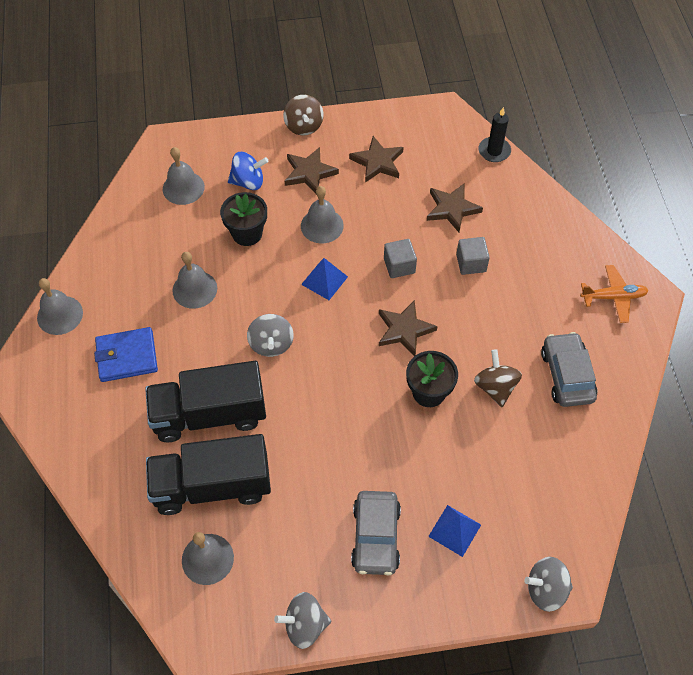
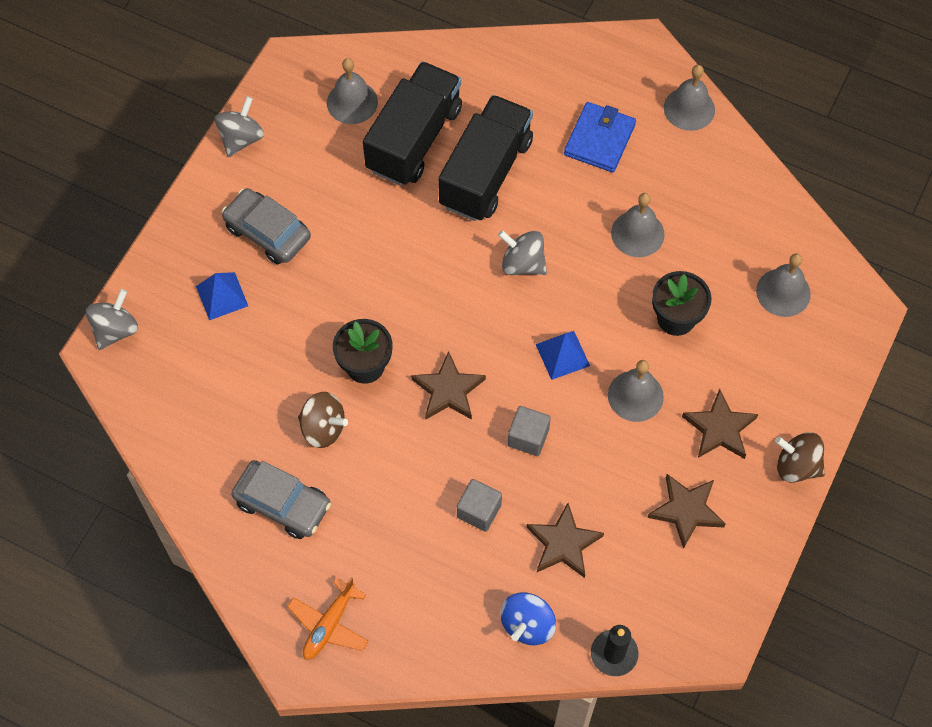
camera: 125 degrees right, 5 degrees up
(248, 182) = (748, 359): blue spinning top -> blue spinning top (527, 625)

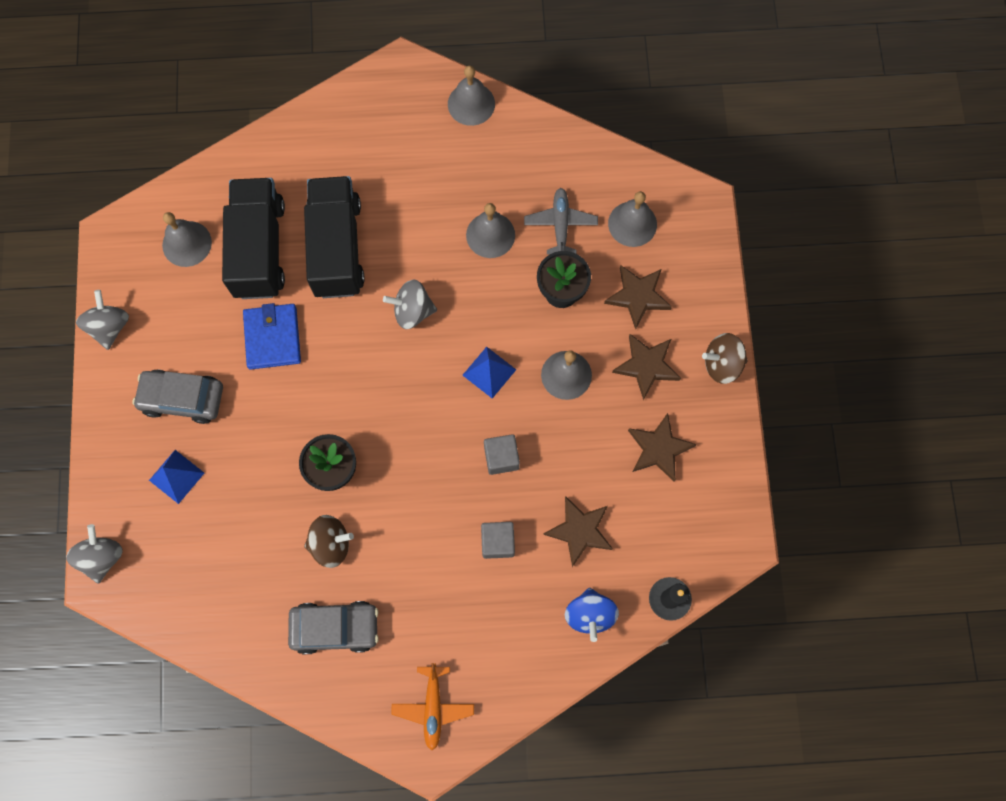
camera: 30 degrees left, 10 degrees up
(448, 390) = (414, 454): brown star -> brown star (637, 296)
(599, 139) = (414, 169): blue wallet -> blue wallet (273, 338)
(711, 258) = (560, 225): none -> grey plane

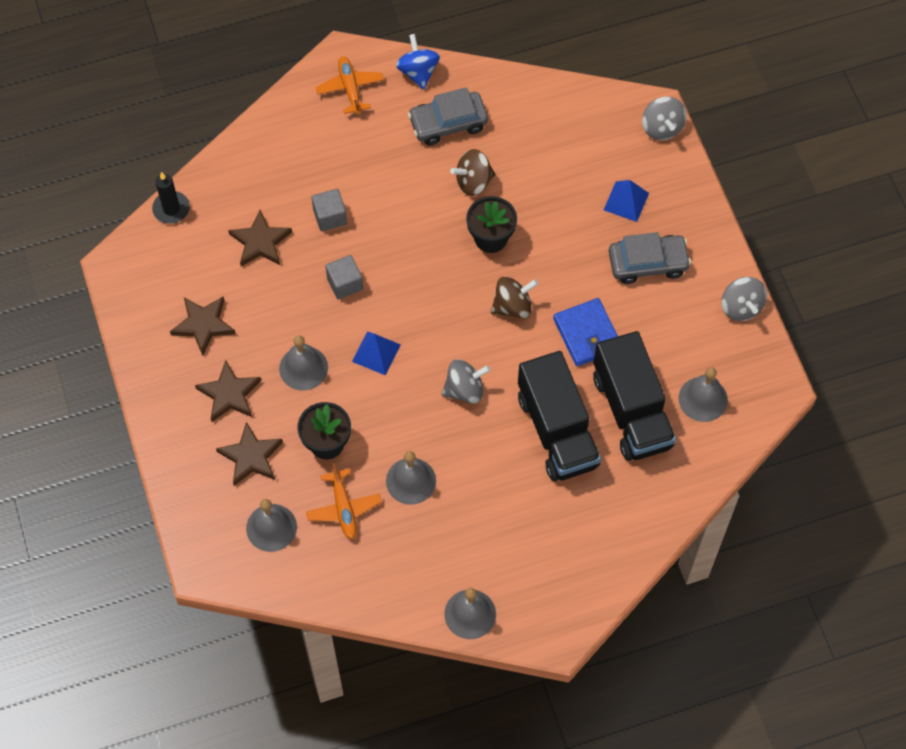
camera: 165 degrees right, 10 degrees down
(560, 225) = (343, 508): grey plane -> orange plane
(589, 614) = (237, 181): blue spinning top -> blue spinning top (418, 72)
(722, 364) = (158, 413): brown spinning top -> brown spinning top (513, 306)

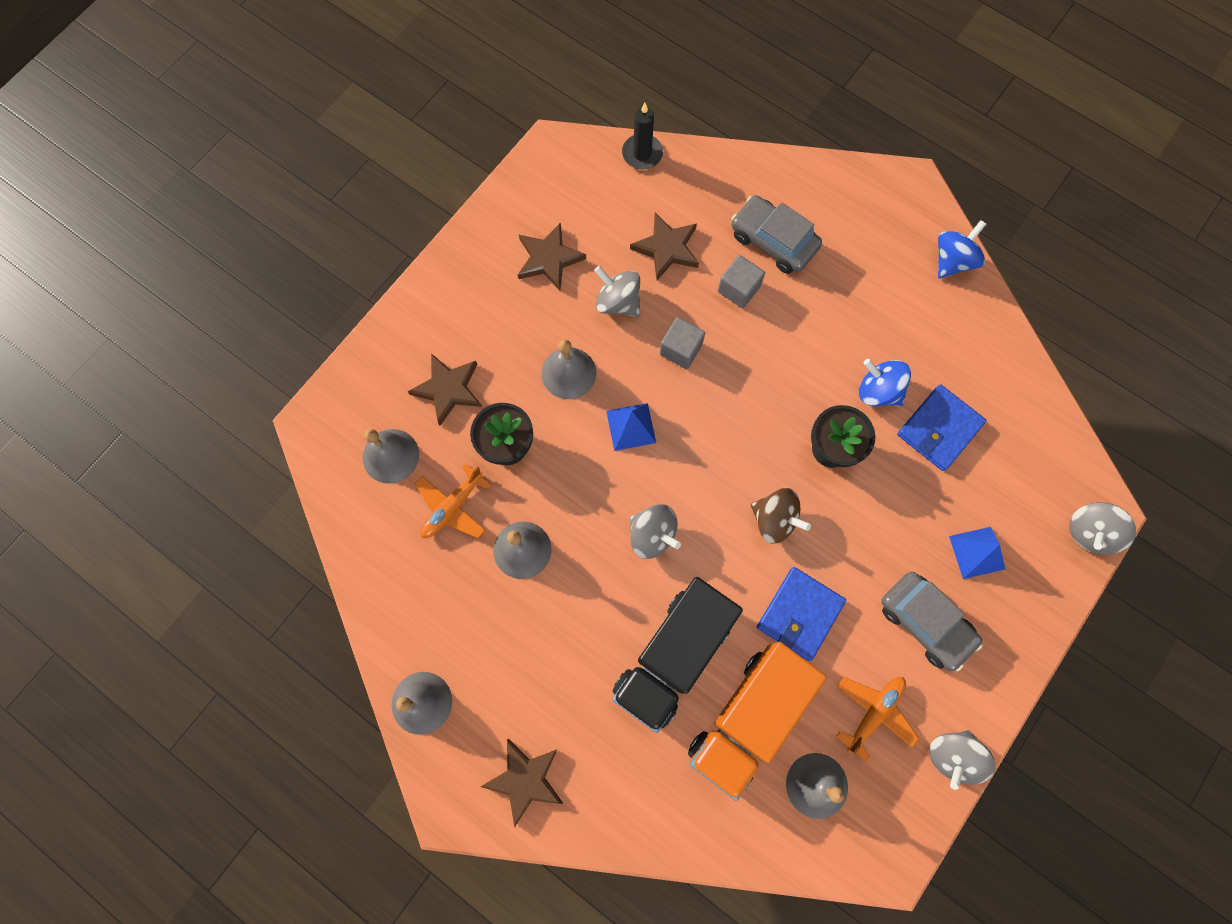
camera: 55 degrees right, 10 degrees up
(229, 394) = (497, 328): brown star -> brown star (525, 780)
(275, 300) = (618, 302): none -> grey spinning top
(350, 88) = (884, 214): orange plane -> orange plane (873, 713)
(448, 123) = (921, 325): grey car -> grey car (773, 241)
(473, 182) = (878, 391): brown spinning top -> blue spinning top
(528, 164) = (939, 429): none -> blue wallet
(631, 411) = (748, 718): black truck -> orange truck

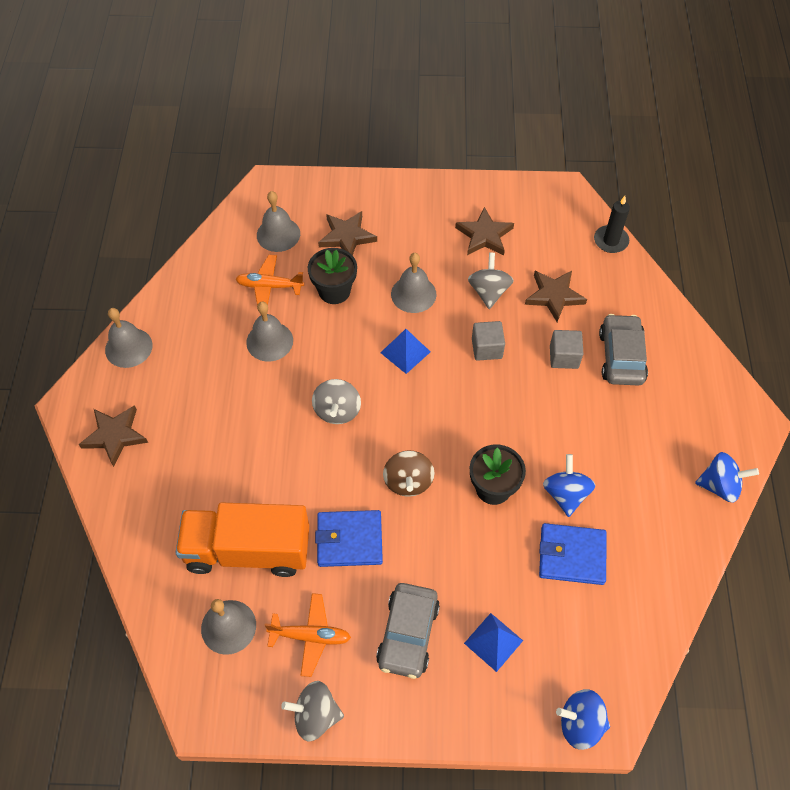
camera: 55 degrees right, 15 degrees down
(673, 656) = (260, 475): black truck -> none
(1089, 532) = (580, 723): grey spinning top -> blue spinning top

